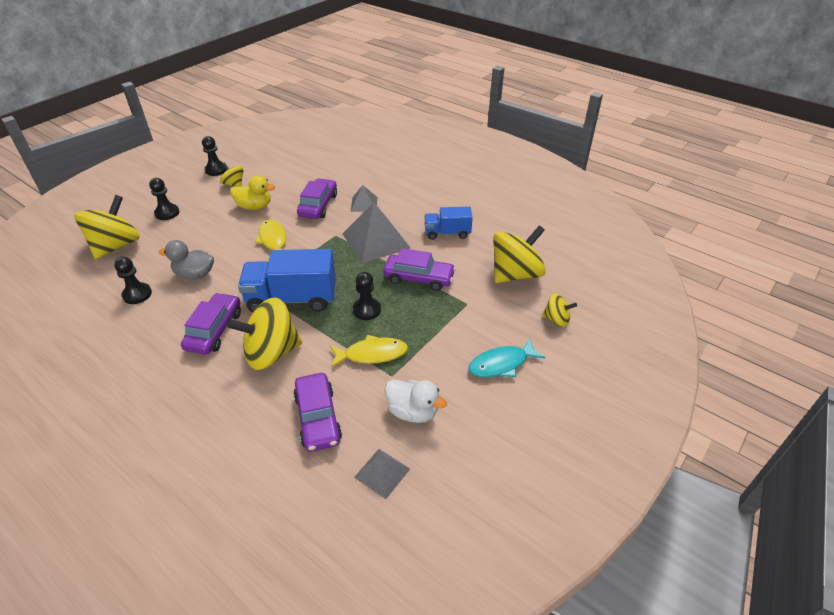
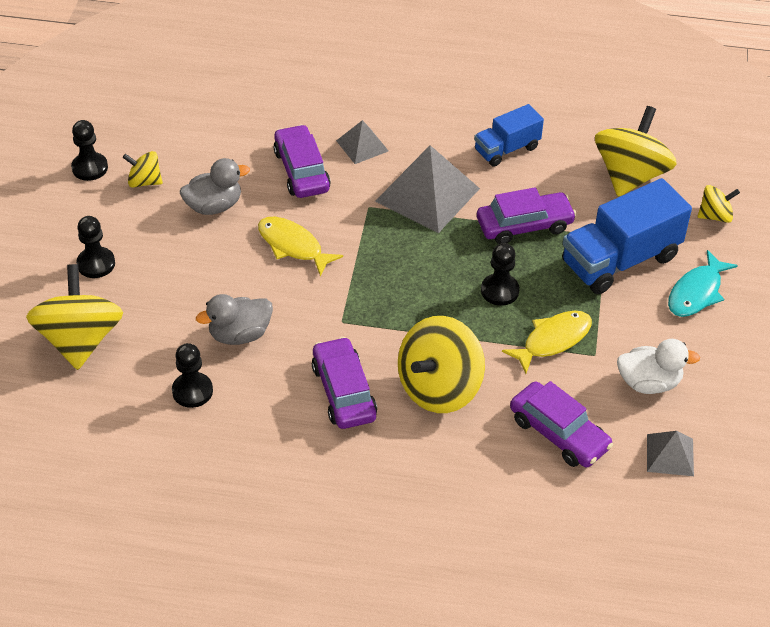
camera: 30 degrees left, 5 degrees up
(254, 207) = (214, 206): yellow duck -> grey duck
(292, 299) = (398, 314): blue truck -> blue truck (620, 260)

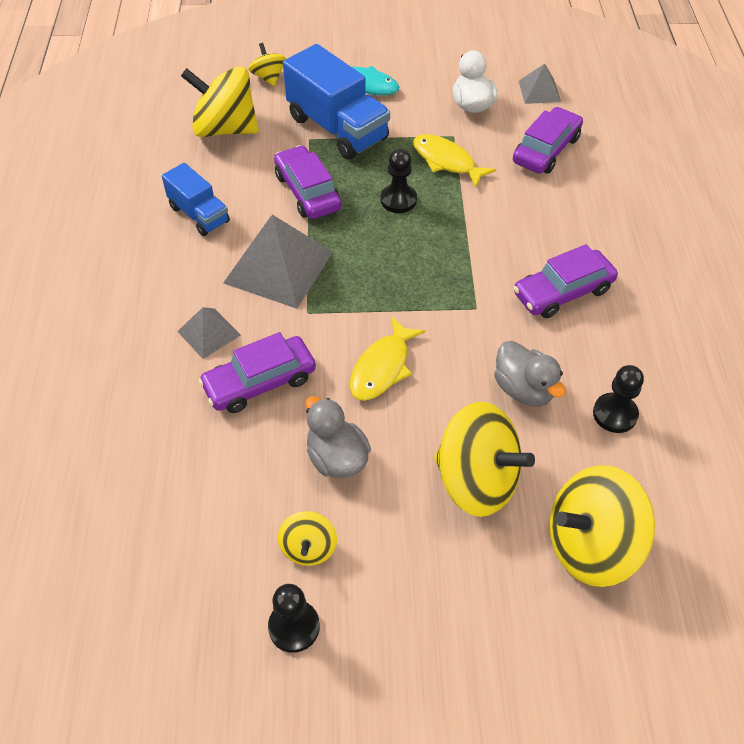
camera: 100 degrees left, 5 degrees up
(96, 264) = (467, 564): black pawn -> none
(439, 388) = (530, 226): yellow spinning top -> yellow spinning top (476, 480)

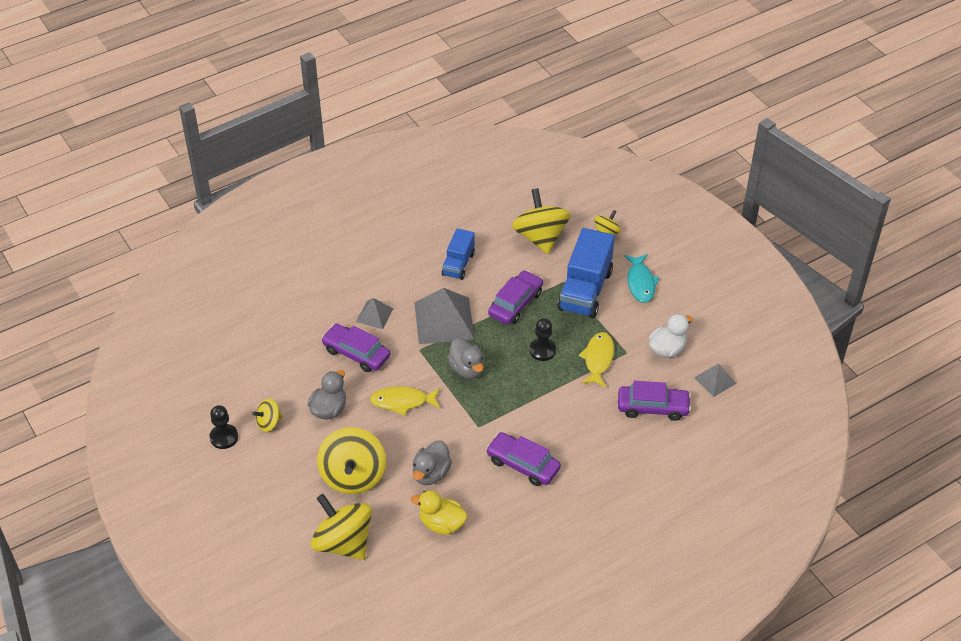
camera: 60 degrees right, 5 degrees down
(375, 279) = (467, 369): none -> grey duck
(615, 414) = (441, 524): black pawn -> yellow duck

